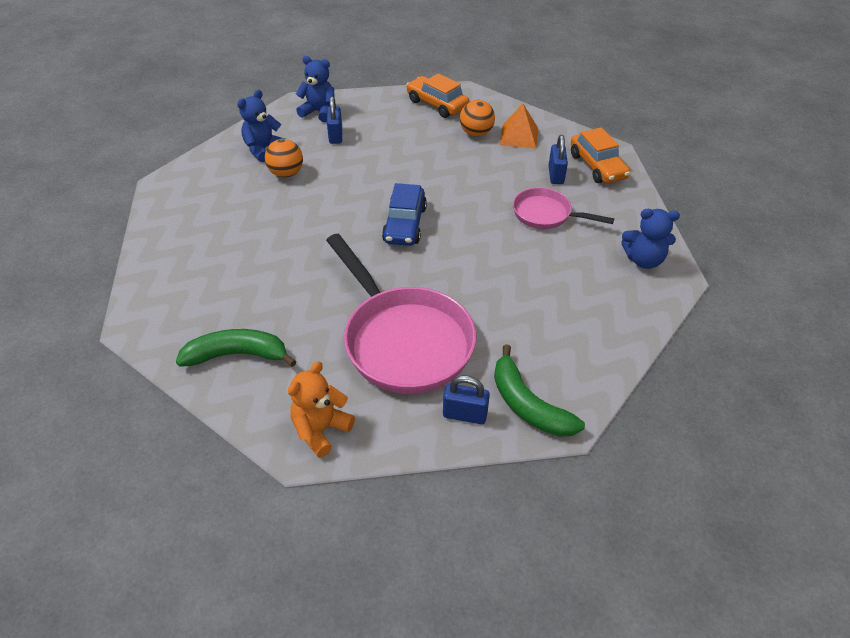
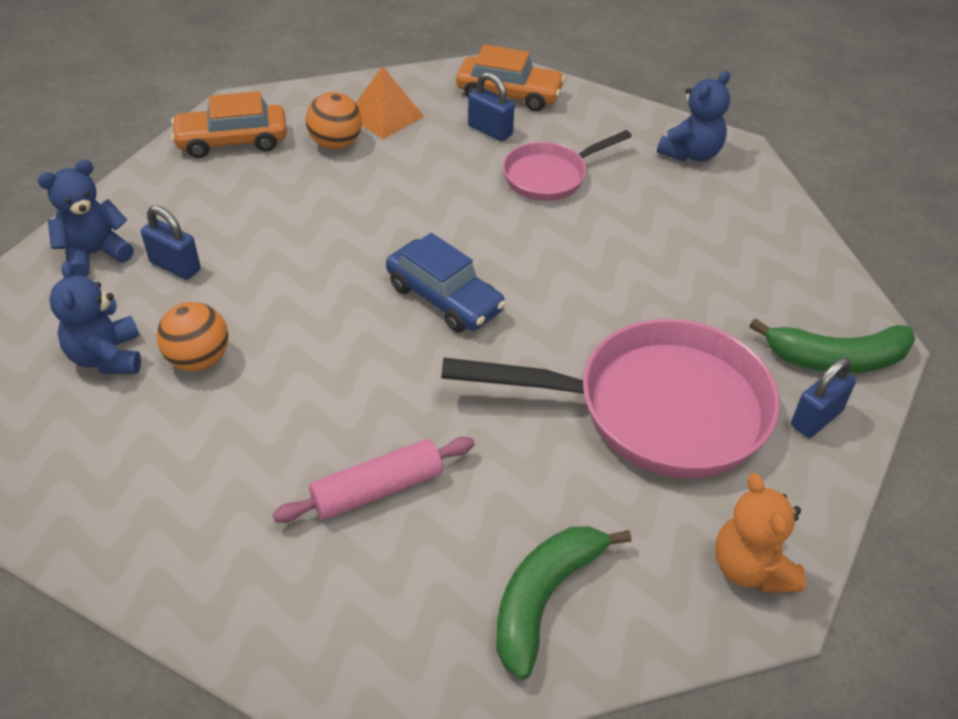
camera: 55 degrees left, 0 degrees up
(258, 266) = (377, 490): none -> pink rolling pin

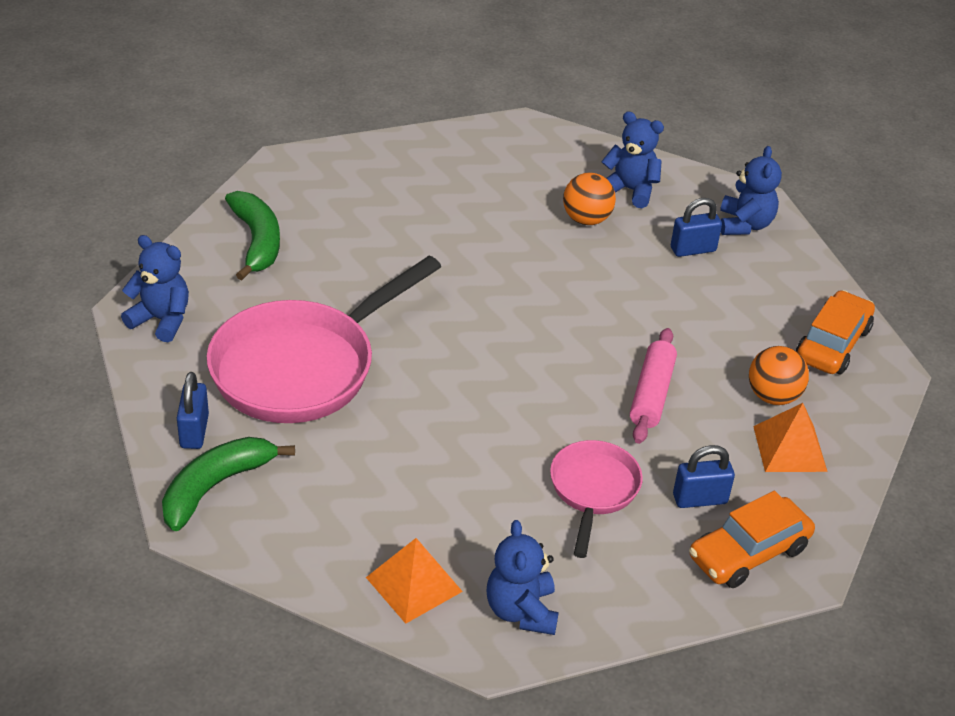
camera: 130 degrees right, 5 degrees down
(377, 490) = (400, 229): pink rolling pin -> pink rolling pin (651, 394)
(444, 298) = (518, 342): blue car -> none
(745, 206) = (414, 584): none -> orange pyramid
(751, 568) = (161, 320): orange teddy bear -> blue teddy bear

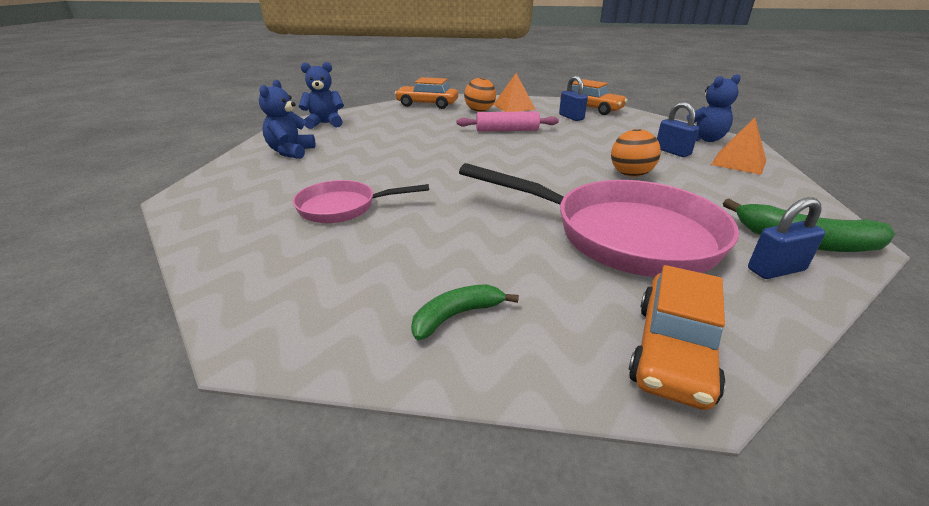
camera: 105 degrees left, 10 degrees down
(161, 320) = (673, 351): blue teddy bear -> orange car
(256, 241) = (456, 316): green banana -> green banana, size x0.63
(586, 219) = (335, 160): orange ball -> orange ball (630, 174)
(593, 491) = (599, 134): pink pan -> pink pan (343, 208)
(693, 249) = (358, 132): blue padlock -> blue padlock (672, 152)

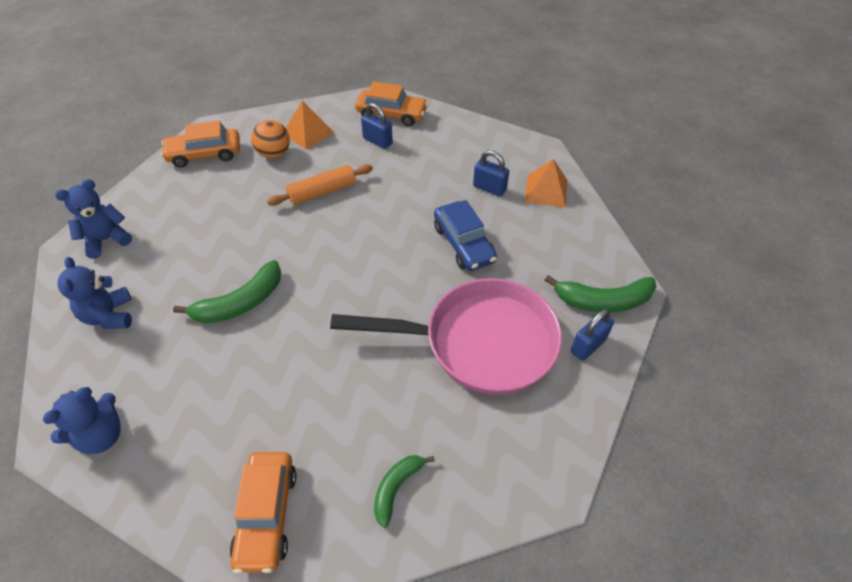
camera: 25 degrees left, 20 degrees up
(343, 208) = (233, 393): pink pan -> none
(395, 165) = (240, 303): none -> green banana
(507, 130) = (322, 192): pink rolling pin -> orange rolling pin
(630, 174) = (463, 244): orange ball -> blue car
(673, 351) = (539, 460): orange car -> orange car (266, 515)
(703, 139) = (511, 153): blue teddy bear -> blue teddy bear (101, 435)

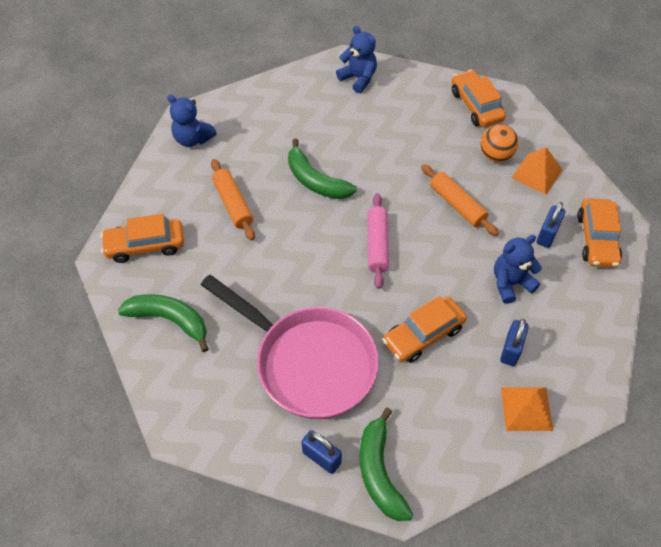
camera: 80 degrees right, 5 degrees up
(109, 315) = (287, 107): blue teddy bear -> blue teddy bear (510, 283)
(239, 394) = (233, 204): none -> orange rolling pin
(349, 261) = (377, 244): none -> pink rolling pin
(396, 488) = (169, 320): green banana -> green banana, size x1.60
(463, 244) = (423, 334): blue car -> orange car
(480, 342) = (308, 362): pink pan -> pink pan turned 45 degrees counterclockwise

